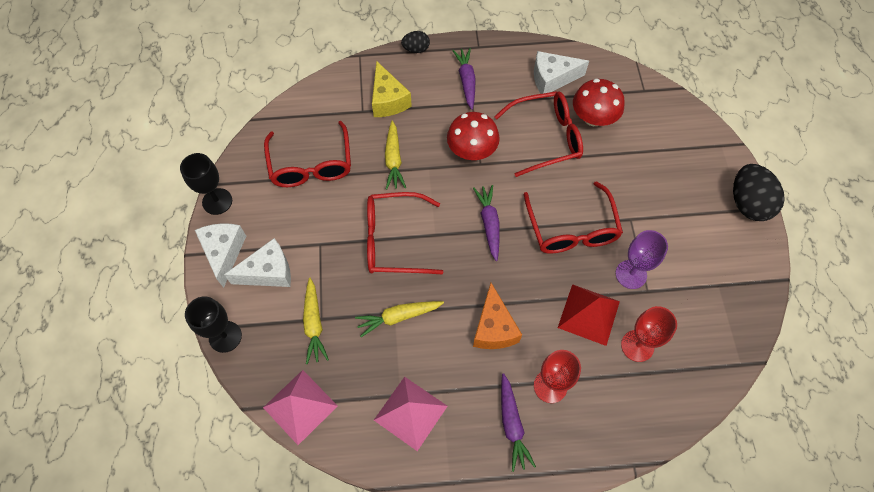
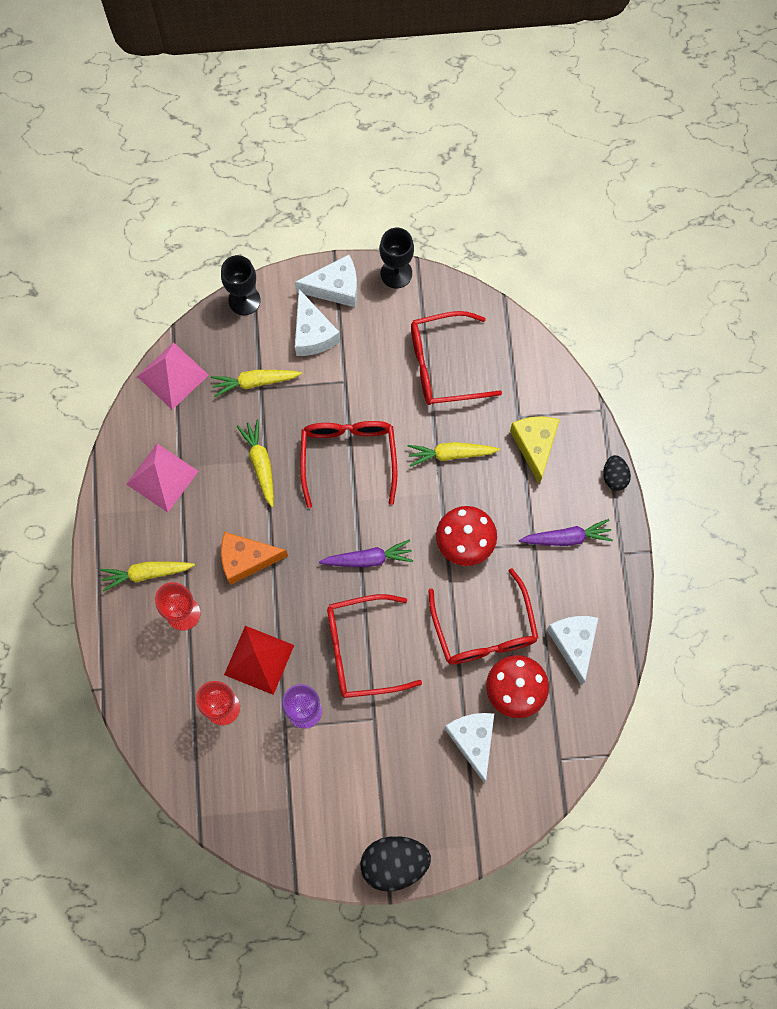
camera: 90 degrees right, 10 degrees up
(388, 100) = (535, 445): yellow cheese -> yellow cheese turned 105 degrees clockwise
(512, 424) = (146, 573): purple carrot -> yellow carrot
(638, 147) = (472, 740): none -> white cheese

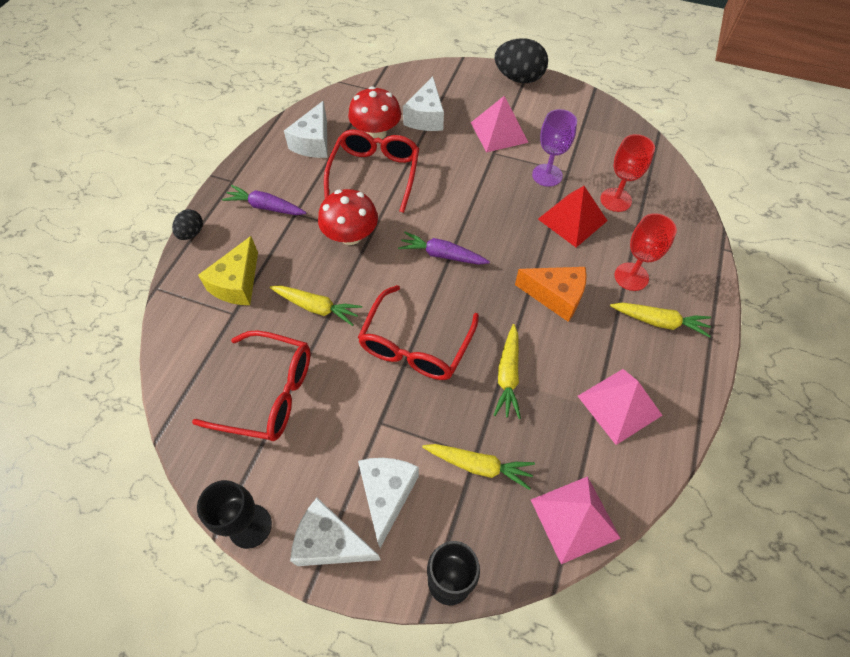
camera: 155 degrees left, 15 degrees down
(361, 650) = (481, 196): red glasses -> none
(381, 754) = (499, 132): none -> pink pyramid

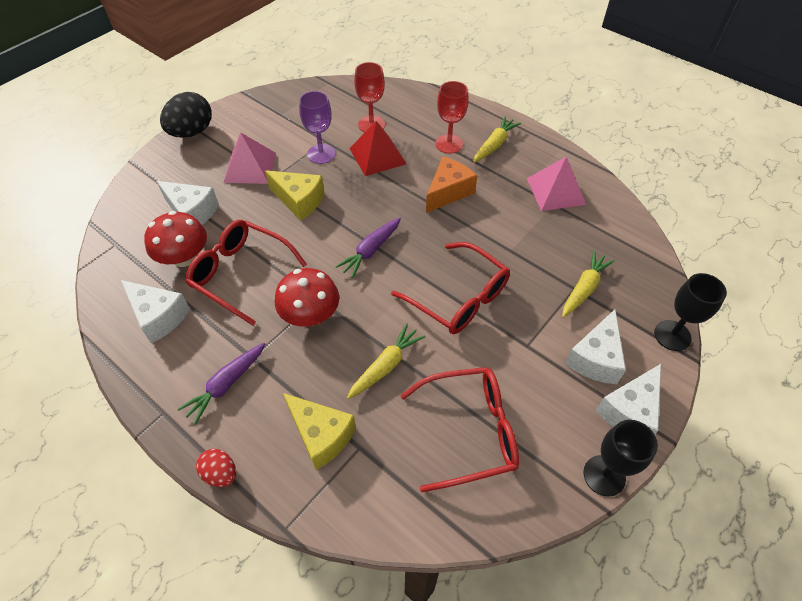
camera: 70 degrees left, 5 degrees down
(191, 233) = (220, 473): black egg -> red egg
(268, 393) = (470, 431): red glasses -> red glasses turned 45 degrees clockwise
(387, 494) = (595, 358): white cheese -> white cheese turned 90 degrees counterclockwise
(477, 181) = (299, 201): none -> yellow cheese
(508, 375) = (510, 245): yellow carrot -> none
(575, 518) = (636, 246): pink pyramid -> none

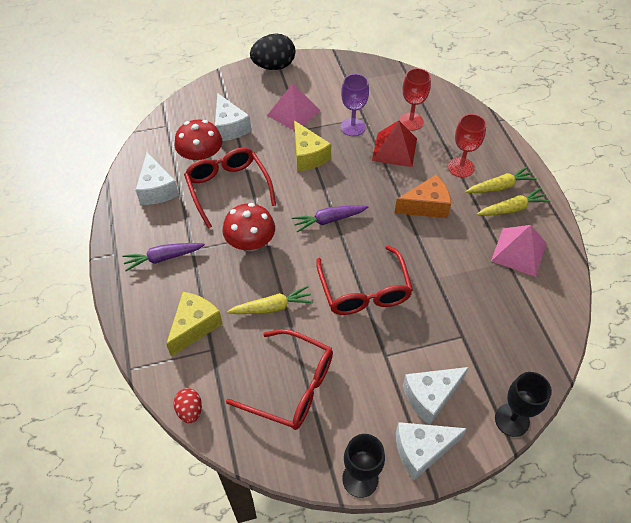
camera: 35 degrees right, 0 degrees up
(220, 473) = (119, 311): red egg -> red egg (190, 410)
(321, 435) = (194, 326): yellow cheese -> yellow cheese turned 135 degrees counterclockwise
(584, 288) = (470, 341): yellow carrot -> yellow carrot (512, 209)

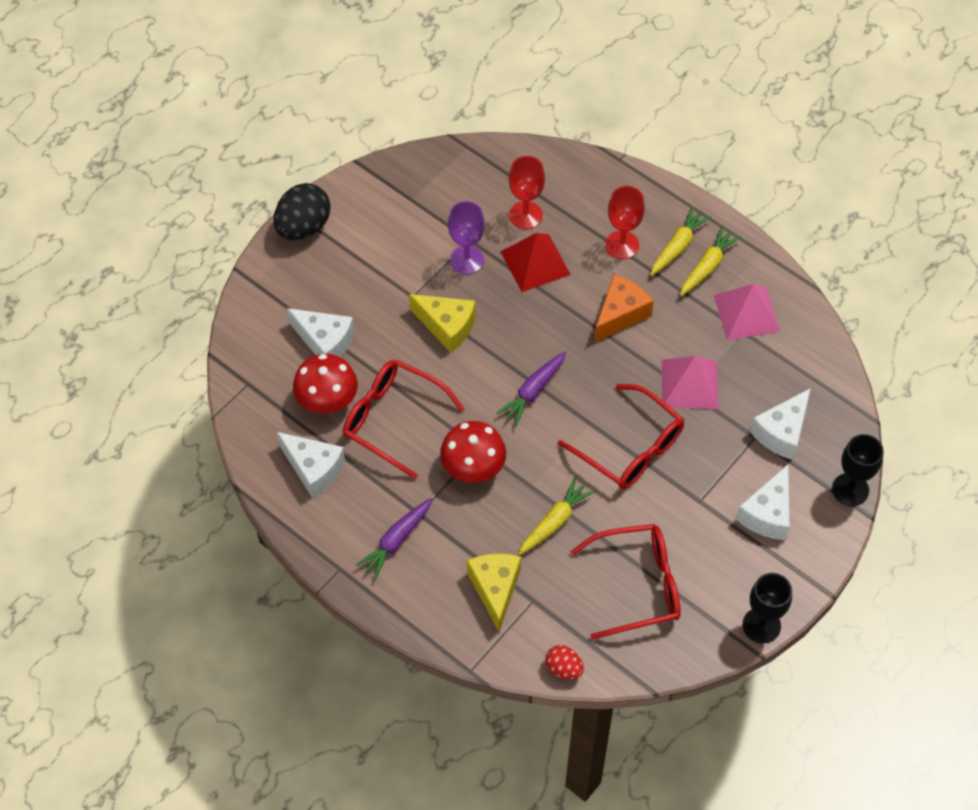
camera: 35 degrees left, 5 degrees up
(293, 113) = (383, 279): pink pyramid -> pink pyramid (689, 384)
(422, 450) = (794, 566): white cheese -> white cheese (782, 432)

